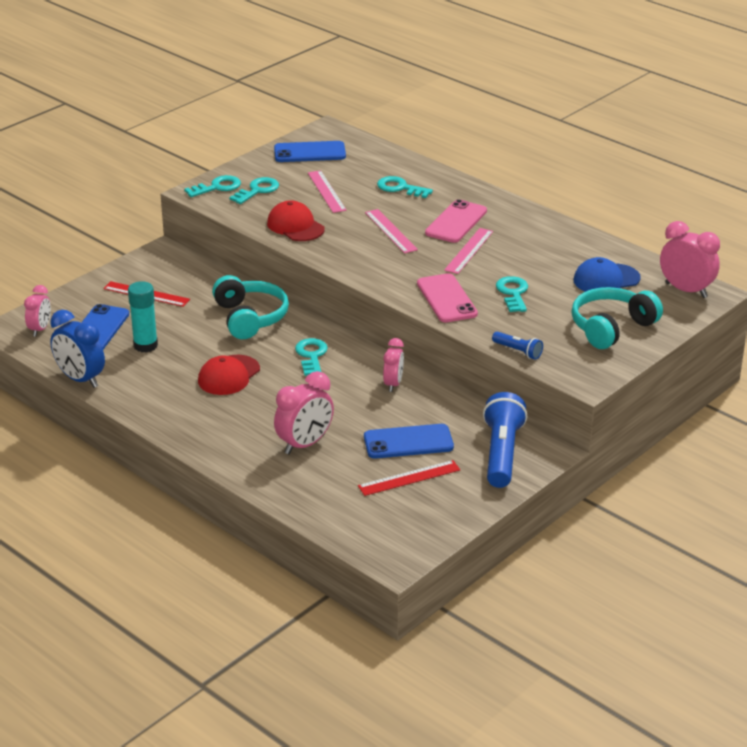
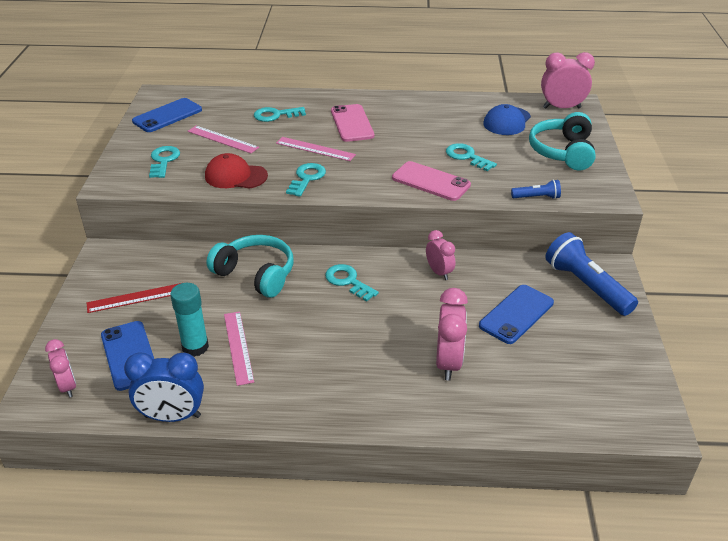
camera: 40 degrees left, 5 degrees up
(217, 187) = (124, 172): turquoise key -> turquoise key (307, 178)
(228, 375) = (305, 335): red cap -> none
(409, 478) = (560, 344): red ruler -> none
(469, 251) = (391, 140): pink ruler -> pink ruler (238, 347)

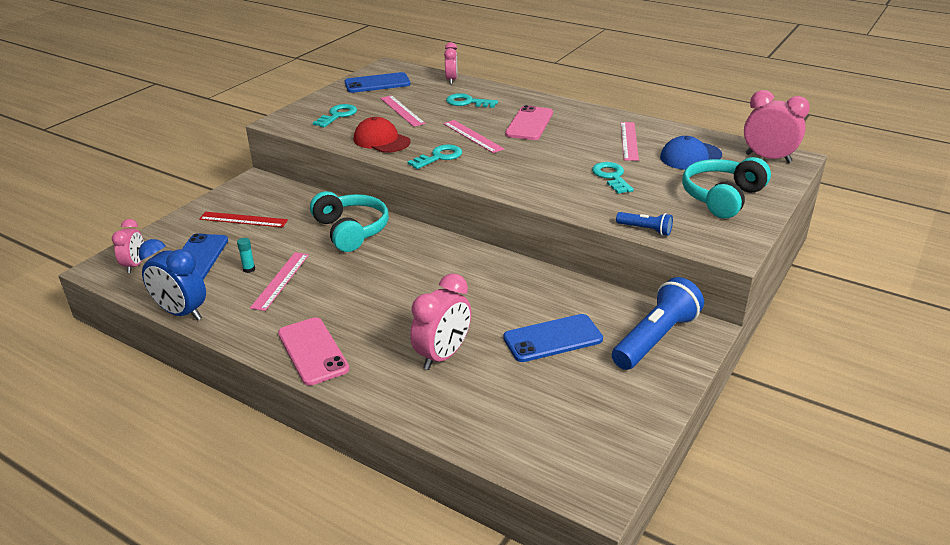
camera: 30 degrees right, 5 degrees down
(195, 347) = (249, 269): turquoise glue stick -> turquoise glue stick, size x0.48
(348, 281) = (422, 260): turquoise key -> none
(431, 181) = (551, 188): pink phone -> pink phone (313, 351)
(439, 272) = (513, 279): pink clock -> pink clock (451, 80)
(448, 119) = (629, 141): none -> pink ruler
(586, 286) = (655, 339): blue flashlight -> blue flashlight turned 45 degrees clockwise

